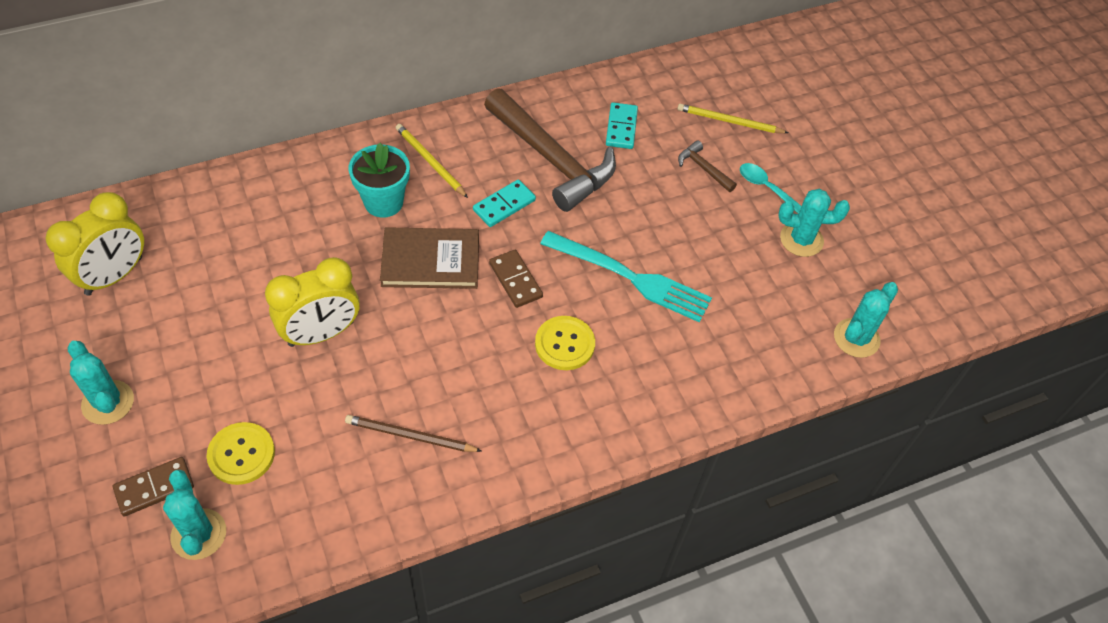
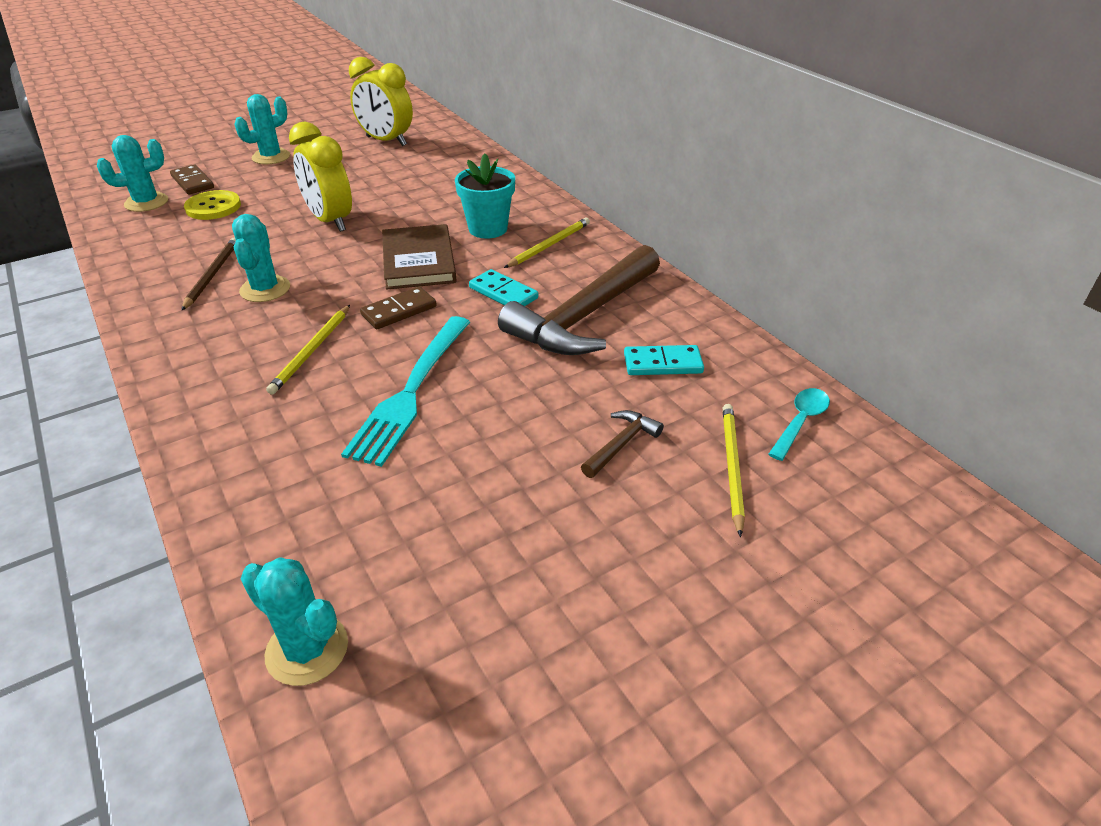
camera: 85 degrees right, 15 degrees down
(564, 344) = (311, 351): yellow button -> yellow pencil
(766, 188) = (608, 517): turquoise spoon -> turquoise spoon (800, 422)
(801, 239) = (510, 566): turquoise cactus -> turquoise cactus (265, 289)

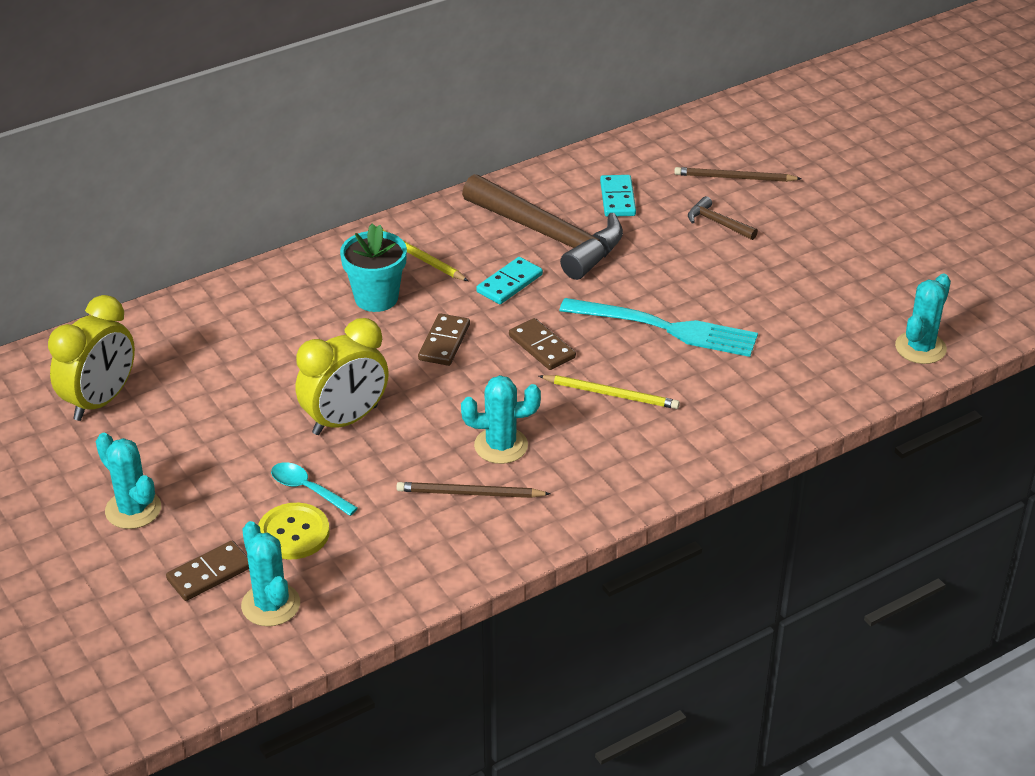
camera: 90 degrees left, 0 degrees up
(418, 260) = (444, 342): brown book -> brown domino
(732, 467) = (734, 178): yellow pencil -> brown pencil
(800, 422) = (683, 144): turquoise spoon -> turquoise spoon (308, 489)

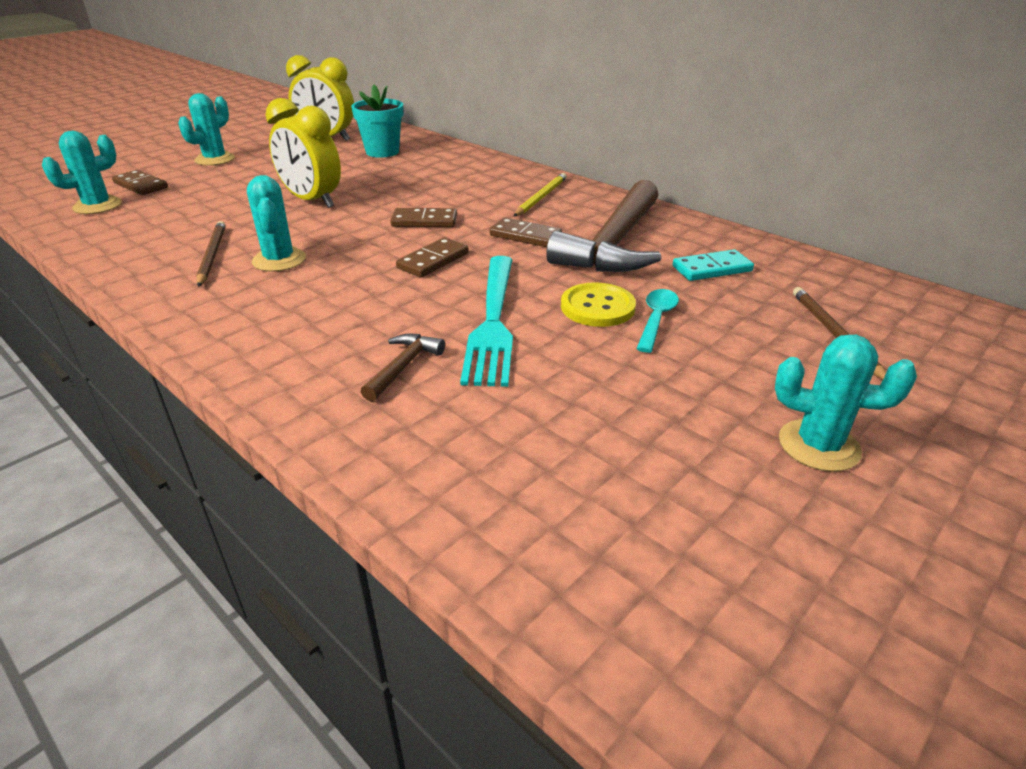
camera: 75 degrees right, 5 degrees down
(293, 533) = (177, 202): yellow button -> yellow button (597, 307)
(308, 489) = (227, 200): turquoise spoon -> turquoise spoon (656, 319)
(376, 298) = (474, 191): turquoise flower pot -> turquoise flower pot (382, 152)
(509, 283) = (525, 236): turquoise domino -> brown domino
(611, 394) = (365, 303): yellow pencil -> none
(717, 223) = (725, 333): brown hammer -> brown hammer (403, 366)
(920, 348) = (548, 563): turquoise cactus -> turquoise cactus (818, 445)

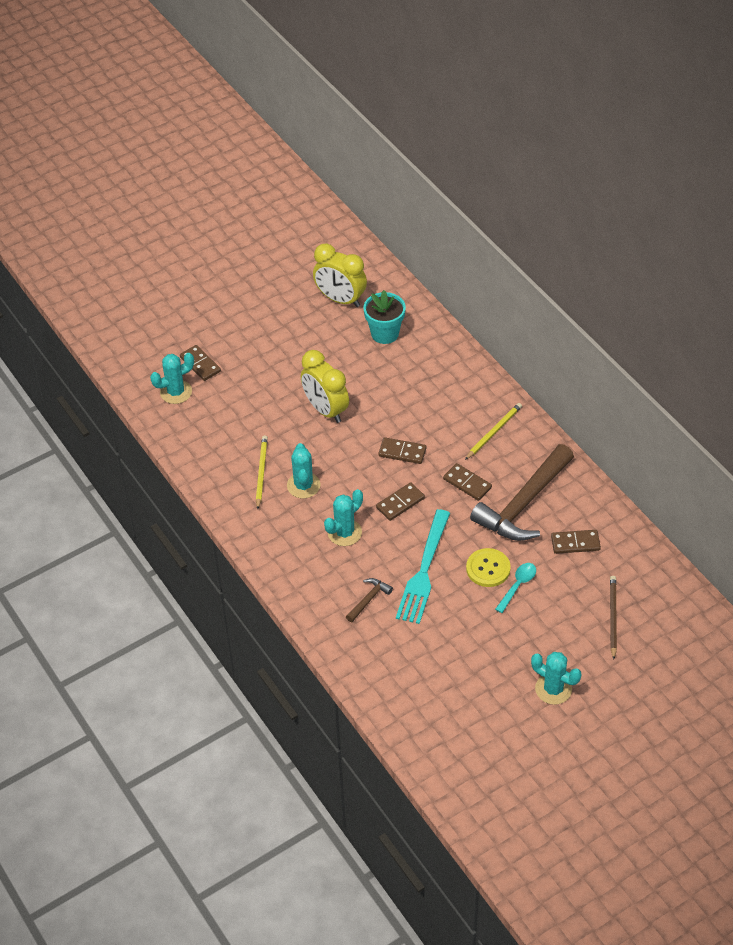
camera: 15 degrees right, 15 degrees up
(212, 255) = (261, 472): brown pencil -> yellow pencil
(215, 159) = (250, 326): turquoise cactus -> turquoise cactus (344, 532)
(712, 269) = (575, 543): turquoise domino -> brown domino

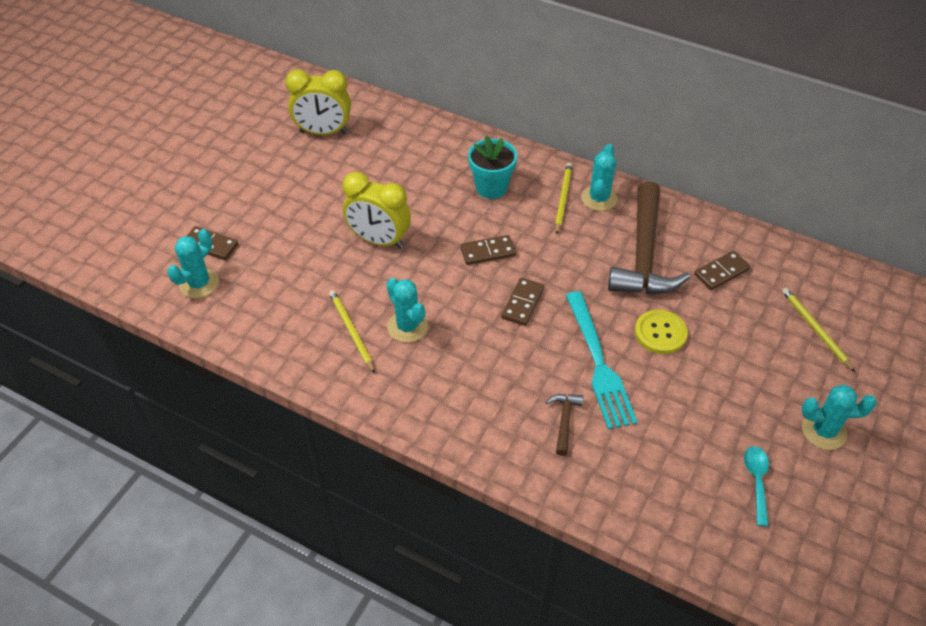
camera: 30 degrees left, 0 degrees up
(344, 532) = (486, 358): turquoise cactus -> turquoise cactus (599, 198)
(385, 333) = (390, 148): turquoise flower pot -> turquoise flower pot (491, 187)
(467, 483) = (575, 256): brown domino -> none
(517, 586) = (702, 338): turquoise spoon -> turquoise spoon (756, 481)
(613, 617) = (815, 329): brown pencil -> yellow pencil

